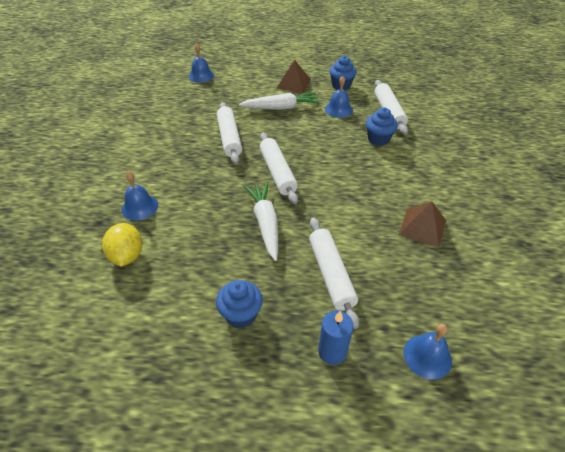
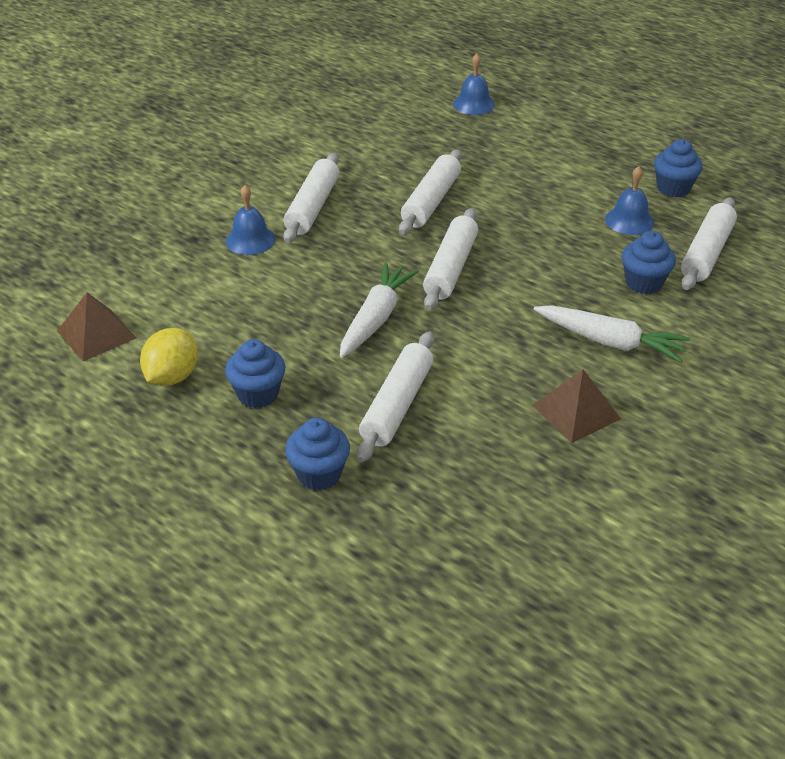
camera: 35 degrees right, 5 degrees down
(127, 256) = (194, 285): yellow lemon -> yellow lemon (172, 377)
(162, 169) = (313, 207): none -> white rolling pin
(281, 108) = (544, 188): white carrot -> white carrot (610, 342)
(293, 83) = (600, 160): brown pyramid -> brown pyramid (96, 334)
(332, 351) = (319, 474): blue candle -> blue cupcake
(427, 356) = (420, 533): blue bell -> none

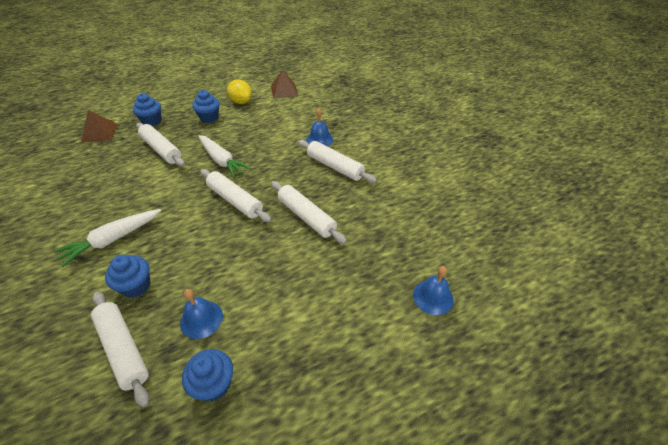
camera: 115 degrees right, 5 degrees up
(576, 412) = (89, 202): brown pyramid -> brown pyramid (100, 133)

